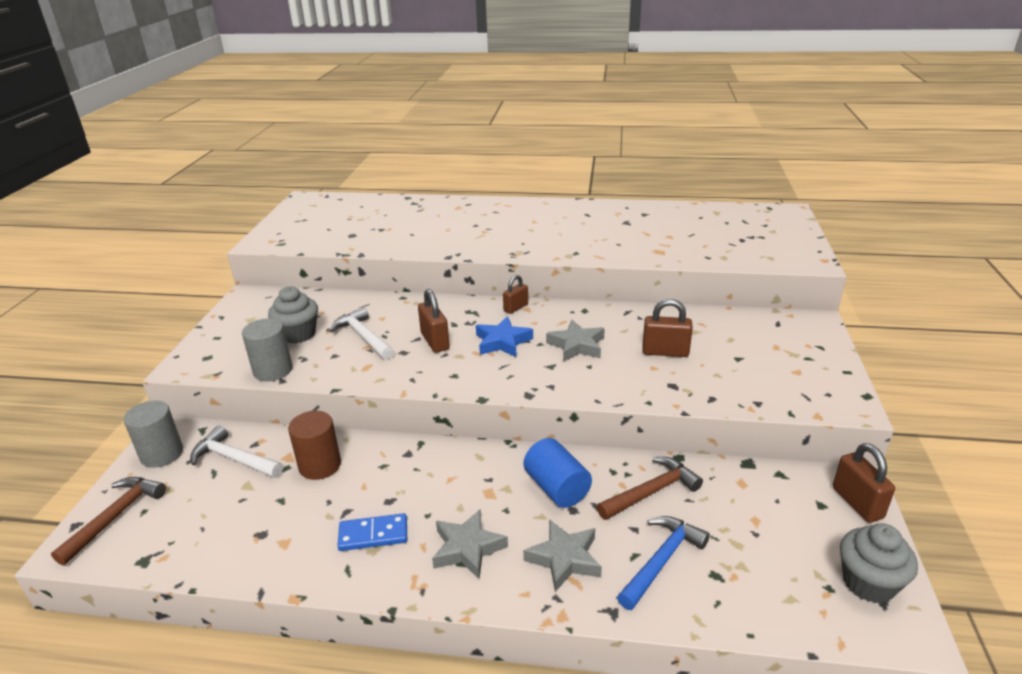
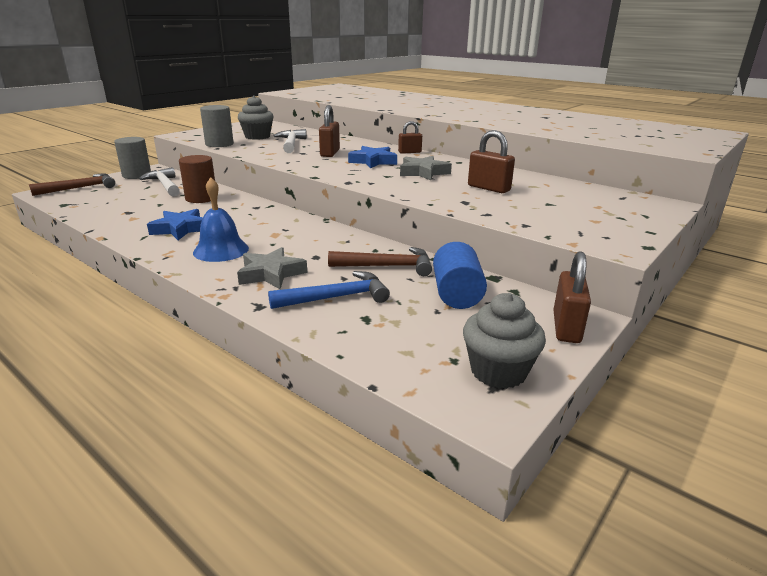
camera: 30 degrees right, 5 degrees down
(373, 534) = (180, 229): blue domino -> blue star
(467, 548) = (221, 250): grey star -> blue bell
(556, 488) = (322, 245): blue cylinder -> blue cylinder (456, 294)

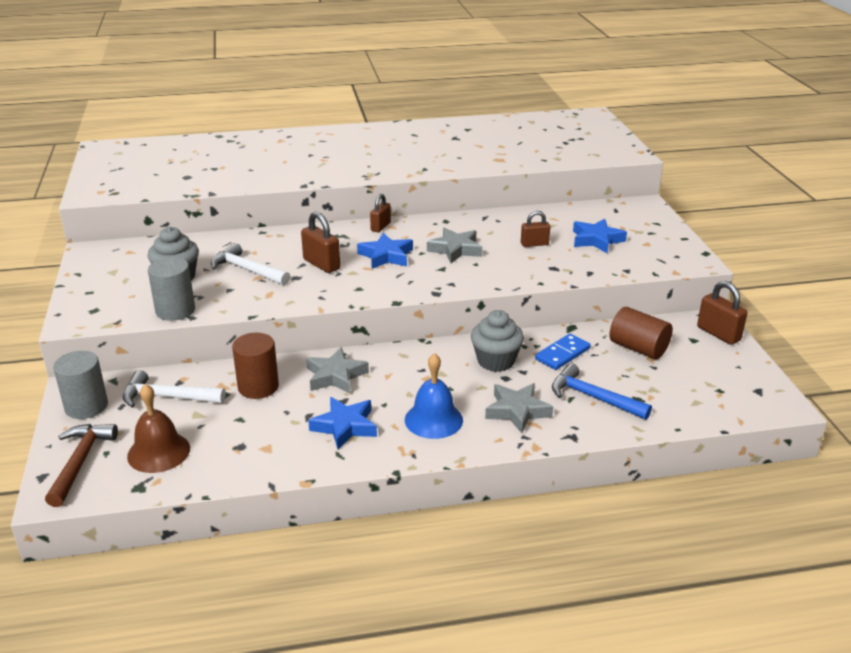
camera: 50 degrees left, 5 degrees up
(104, 198) = (158, 452): none -> brown bell
(240, 211) = (335, 376): none -> grey star
(336, 297) = (593, 397): blue hammer -> blue hammer turned 75 degrees counterclockwise
(387, 266) = (562, 354): brown hammer -> blue domino
(456, 294) = (638, 348): blue cylinder -> brown cylinder
(488, 188) = (534, 244): brown padlock -> brown padlock, size x0.67
(498, 371) = (745, 382): grey cupcake -> grey cupcake (496, 361)
(550, 203) = (596, 240): none -> blue star

